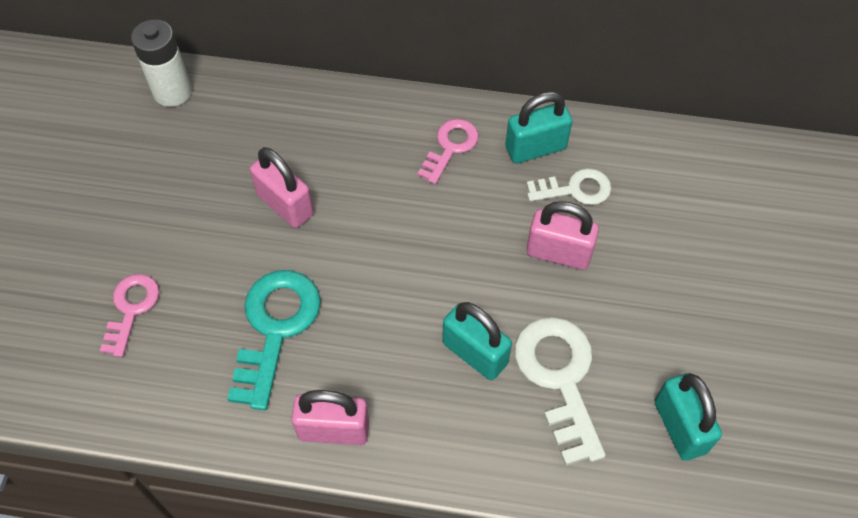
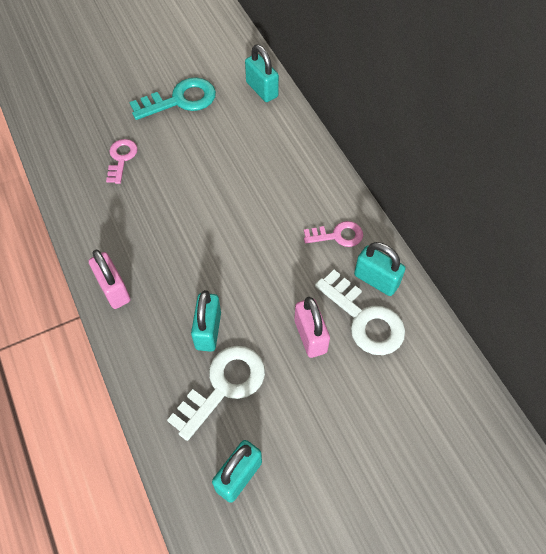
camera: 55 degrees right, 0 degrees up
(131, 309) = (121, 158): pink key -> pink key turned 60 degrees counterclockwise
(172, 92) = (262, 90): white battery -> turquoise padlock
(275, 328) = (155, 225): turquoise key -> turquoise key (180, 100)
(285, 205) = (233, 182): pink padlock -> none
(575, 189) = (364, 319): white key -> white key, size x1.64

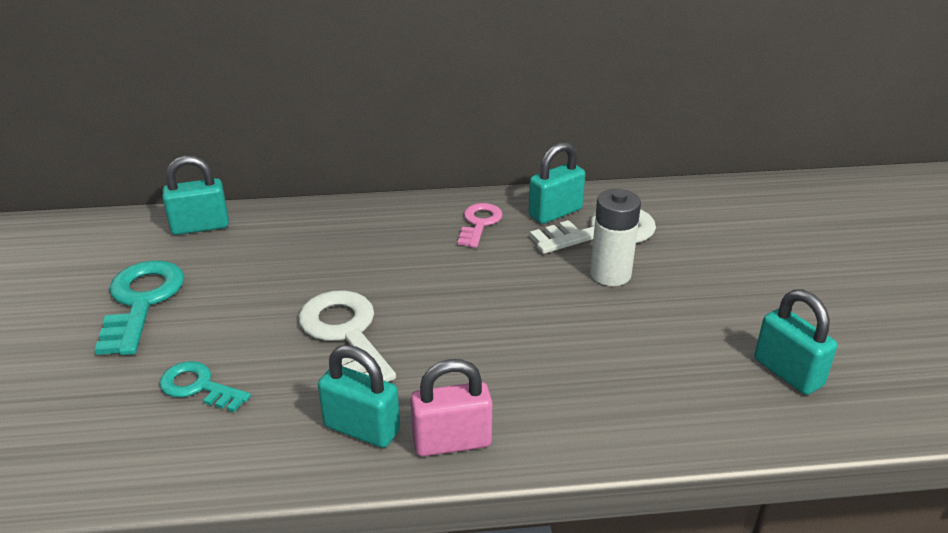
camera: 70 degrees left, 25 degrees down
(121, 158) = (199, 387): pink key -> turquoise key
(208, 330) = (568, 356): turquoise padlock -> turquoise padlock (362, 428)
(224, 386) = (658, 359): white key -> white key (345, 333)
(310, 336) = (610, 274): pink padlock -> white battery

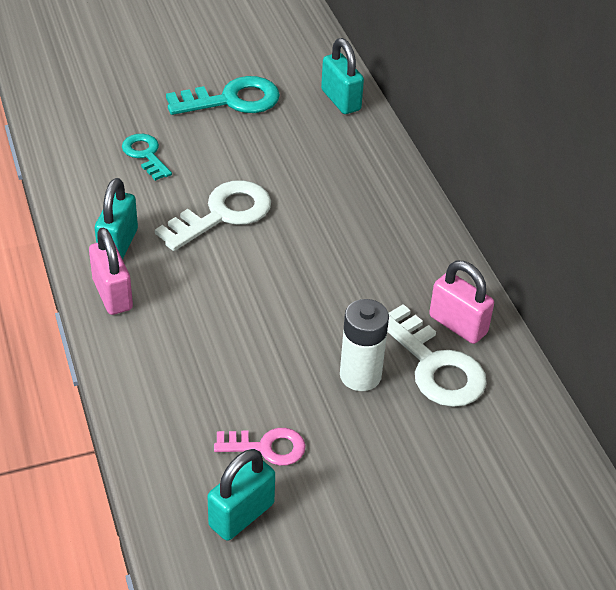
camera: 75 degrees right, 10 degrees up
(199, 387) = (145, 154): turquoise key -> turquoise key turned 45 degrees counterclockwise
(479, 223) = (414, 270): pink key -> pink key (267, 447)
(555, 213) = (458, 325): turquoise padlock -> pink padlock

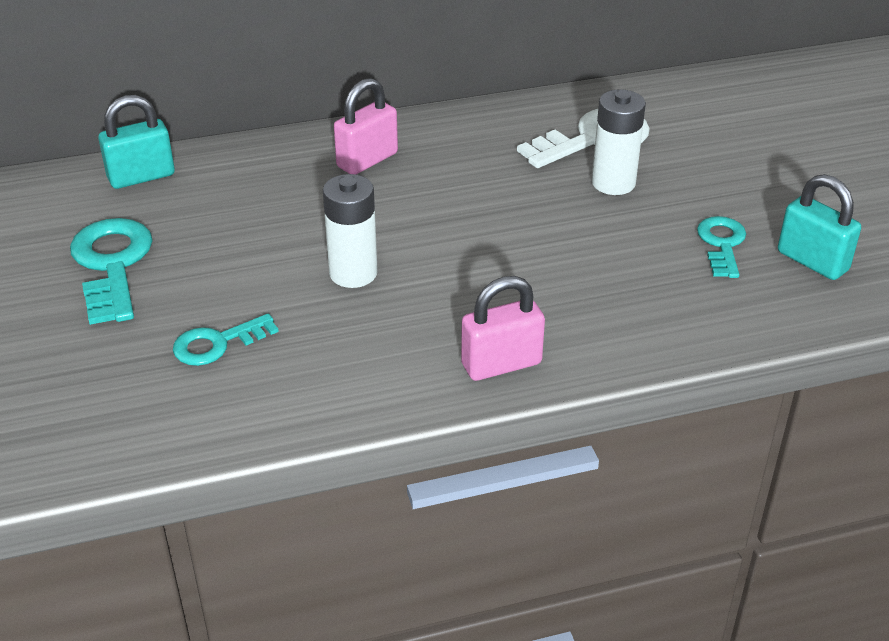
camera: 85 degrees left, 5 degrees down
(118, 244) = (406, 363): turquoise padlock -> none
(222, 214) = (353, 273): white key -> white battery
(267, 447) = (722, 244): pink key -> turquoise key
(458, 325) = (536, 122): pink padlock -> pink padlock (367, 160)

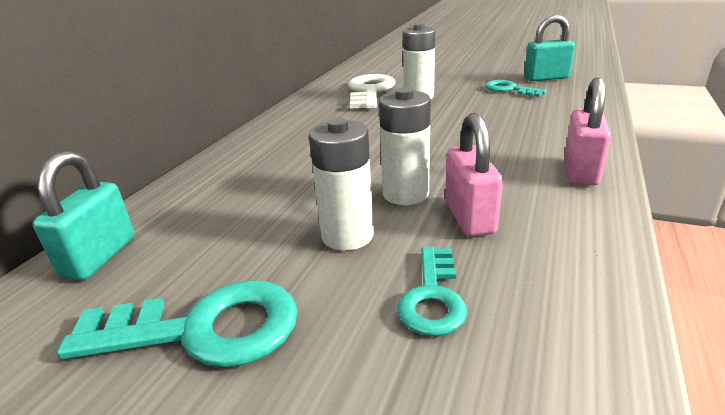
camera: 50 degrees left, 10 degrees down
(112, 265) = (204, 329): turquoise key -> turquoise key turned 150 degrees clockwise
(260, 272) = (347, 235): none -> white battery
(367, 160) = (276, 151): pink padlock -> pink padlock (469, 217)

